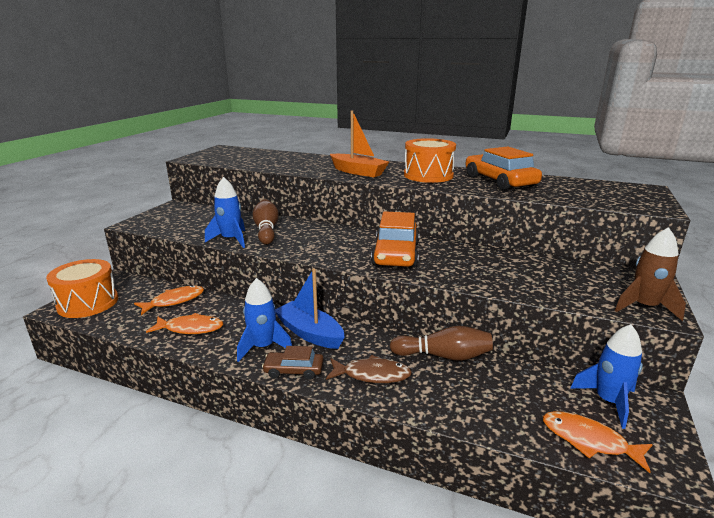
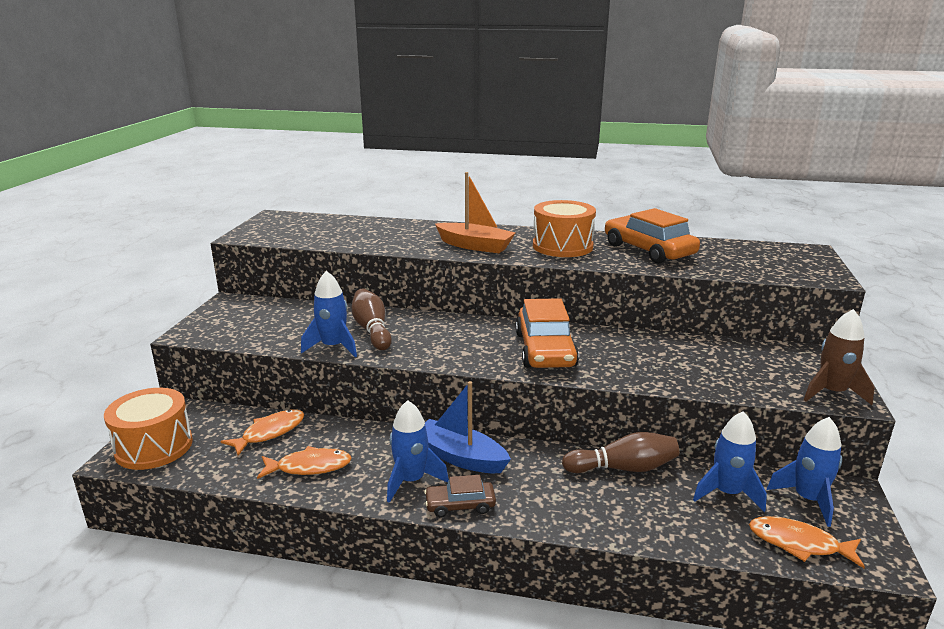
camera: 10 degrees left, 0 degrees up
(372, 375) = (552, 500): brown fish -> none
(531, 387) = (727, 493): none -> blue rocket

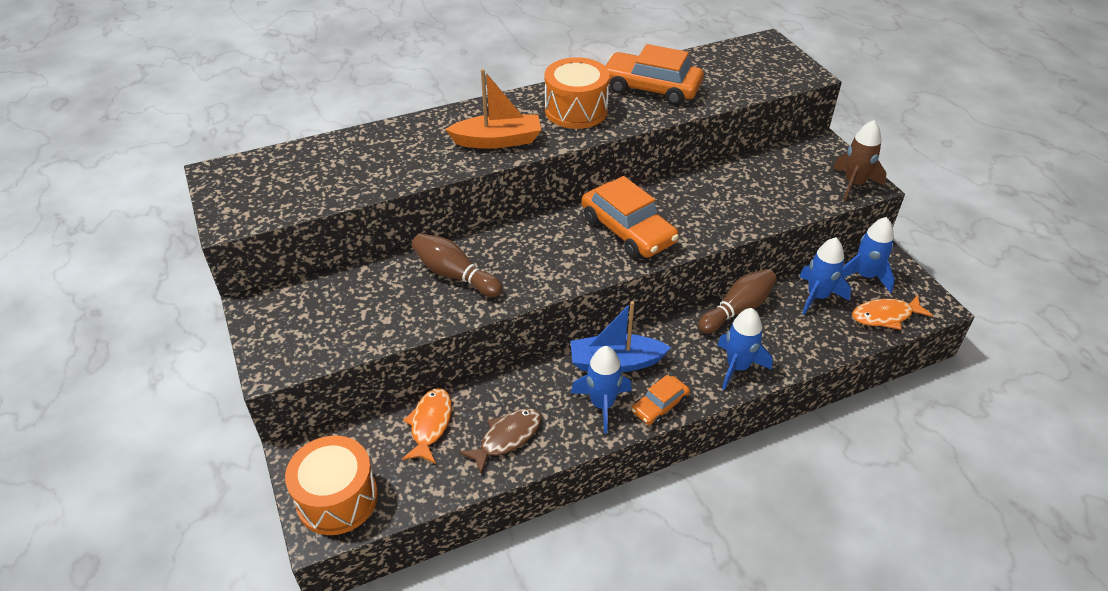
camera: 35 degrees left, 20 degrees up
(309, 467) = (507, 438): orange fish -> brown fish
(333, 347) = (444, 313): blue rocket -> blue rocket (737, 367)
(460, 505) = (659, 405): brown car -> orange car

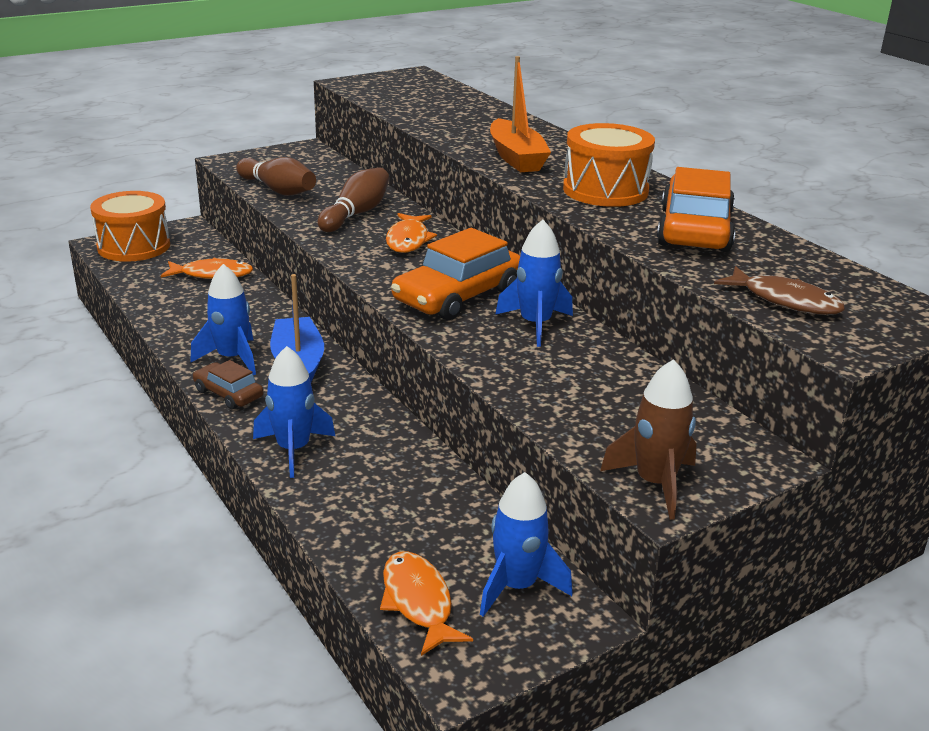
camera: 80 degrees right, 15 degrees down
(507, 438) = (190, 310): brown fish -> brown fish (785, 301)
(520, 247) = (408, 240): none -> orange fish
(659, 405) = (228, 394): orange car -> brown car
(737, 309) = (405, 451): brown bowling pin -> brown bowling pin (278, 190)
(817, 296) = (450, 528): blue rocket -> blue rocket (535, 324)

